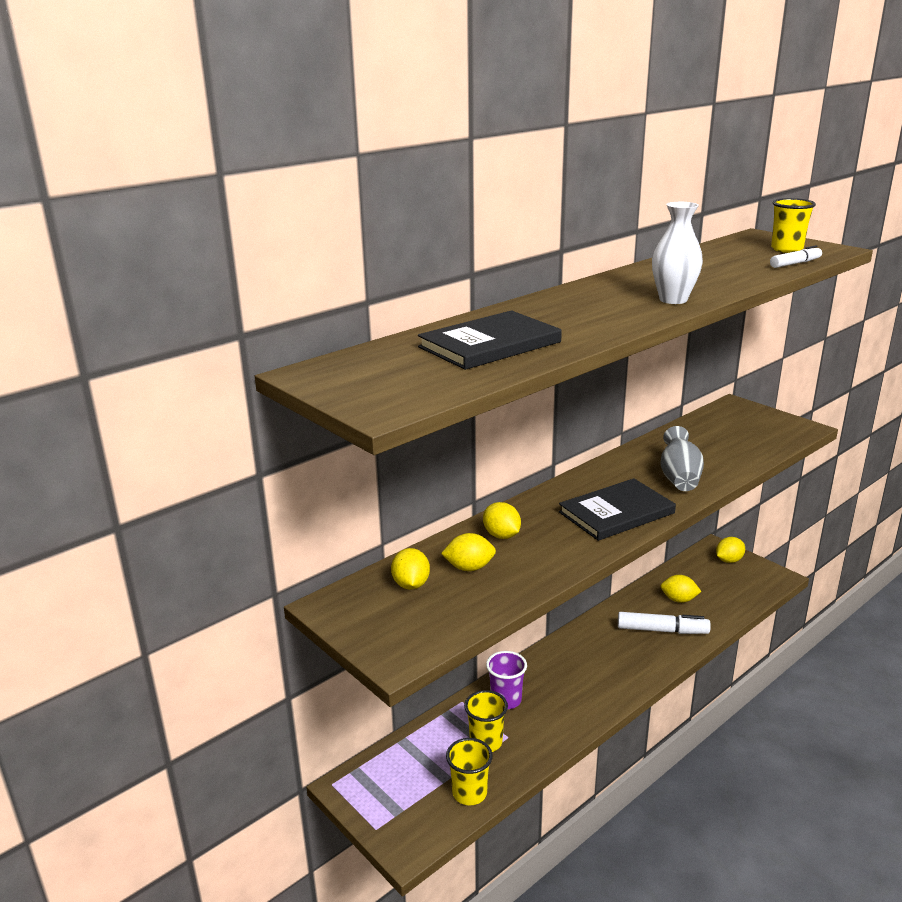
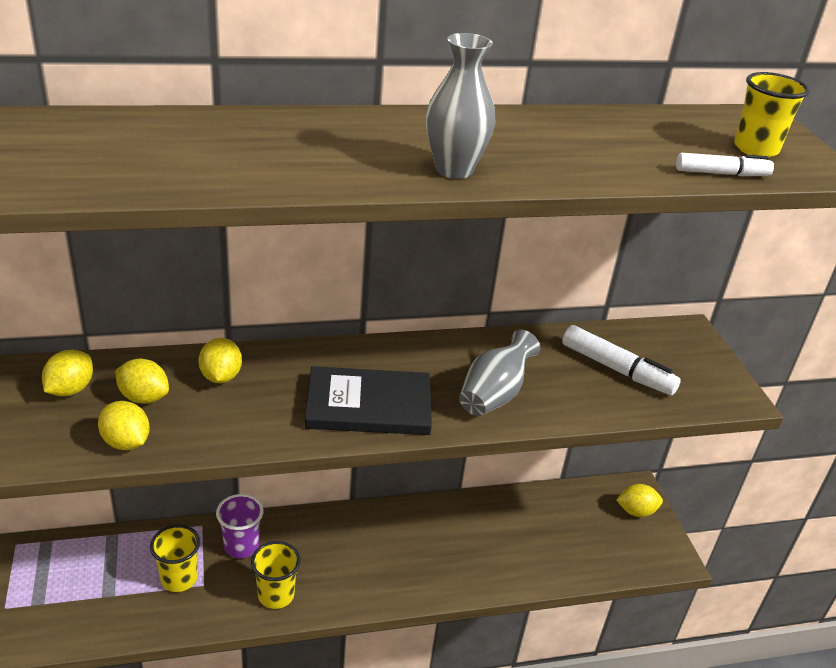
camera: 25 degrees right, 10 degrees up
(469, 793) = (112, 621): yellow cup -> yellow cup (276, 595)
(490, 345) = (136, 153): black book -> none
(662, 630) = (473, 554): white marker -> white marker (617, 369)
(673, 300) = (454, 169): white vase -> grey vase
(679, 599) = (529, 529): yellow lemon -> yellow lemon (126, 442)

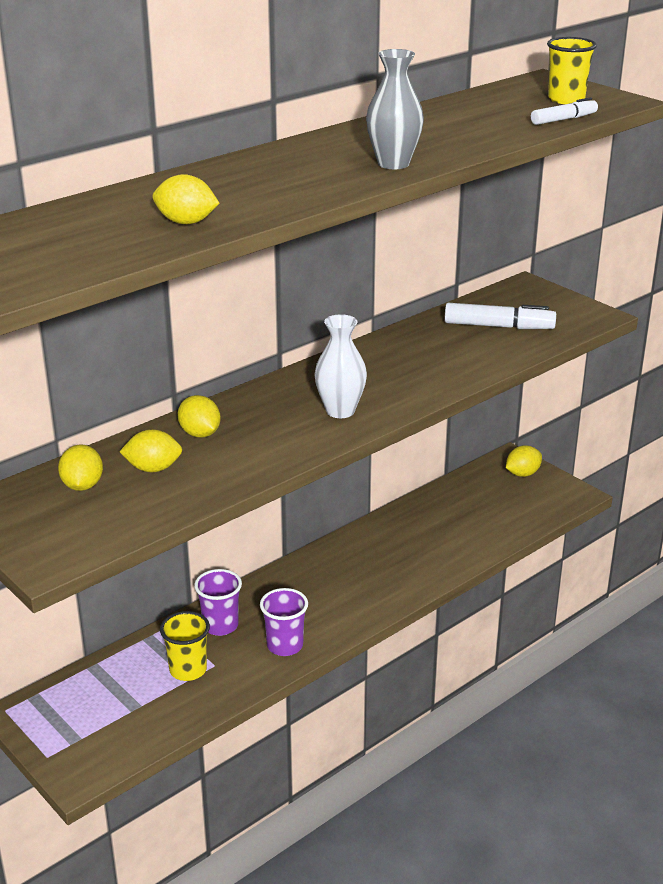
camera: 25 degrees left, 5 degrees down
(126, 442) = (177, 500): yellow lemon -> yellow lemon (186, 222)
(276, 595) = (285, 646): yellow cup -> purple cup
(368, 405) = (340, 411): black book -> white vase
(494, 395) = (427, 372): grey vase -> none

